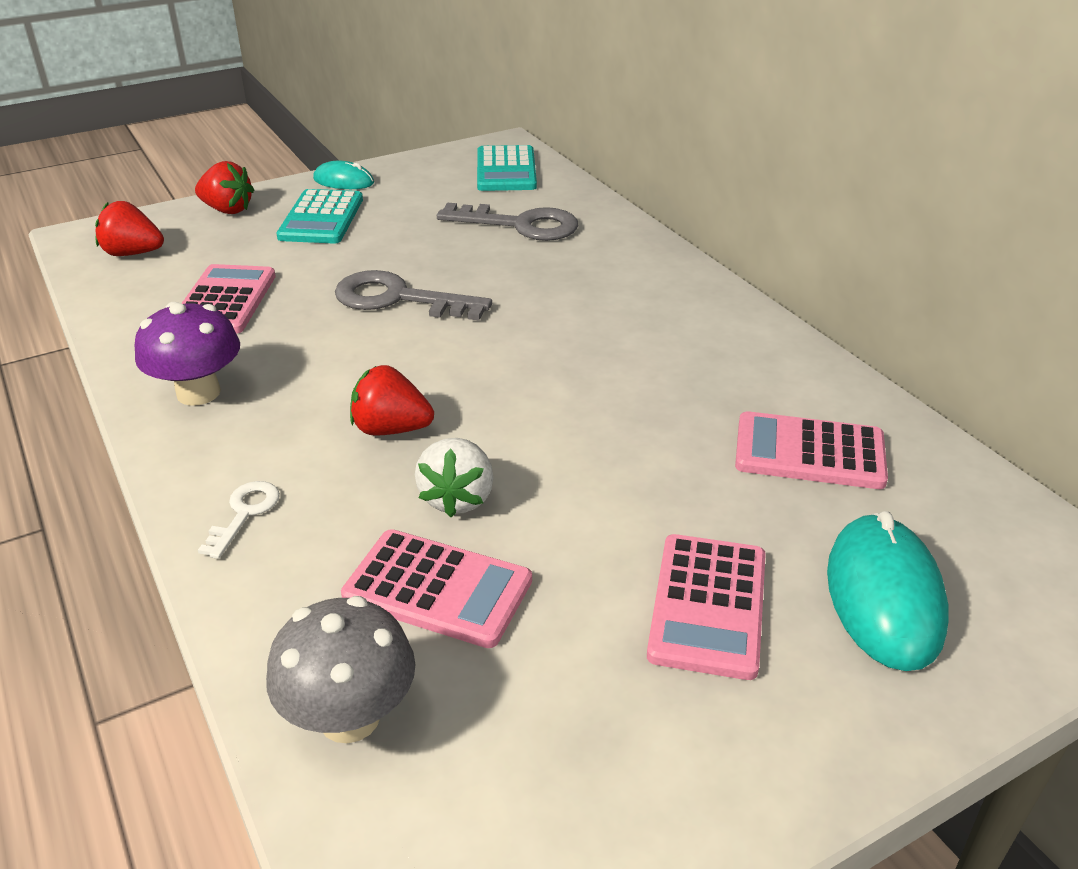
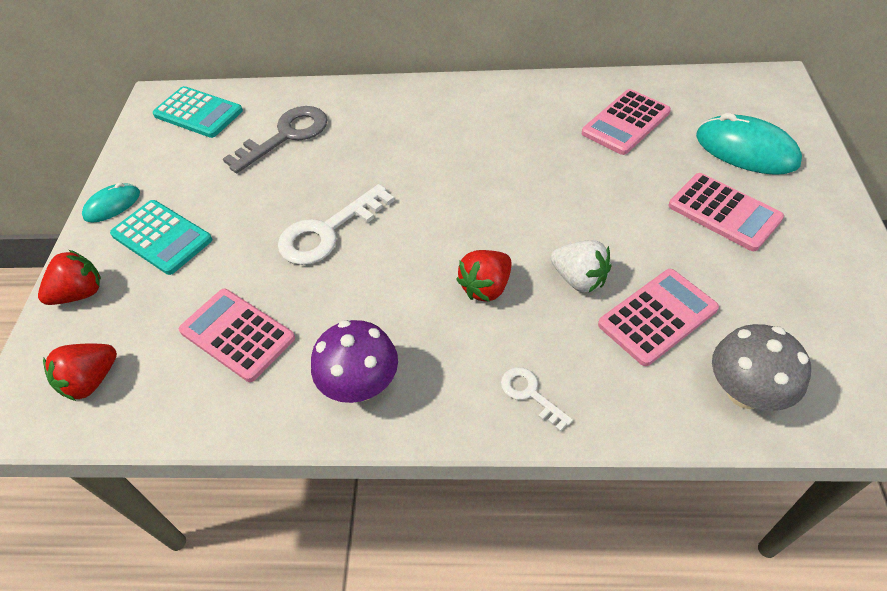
camera: 55 degrees left, 15 degrees up
(398, 299) = (327, 232): grey key -> white key

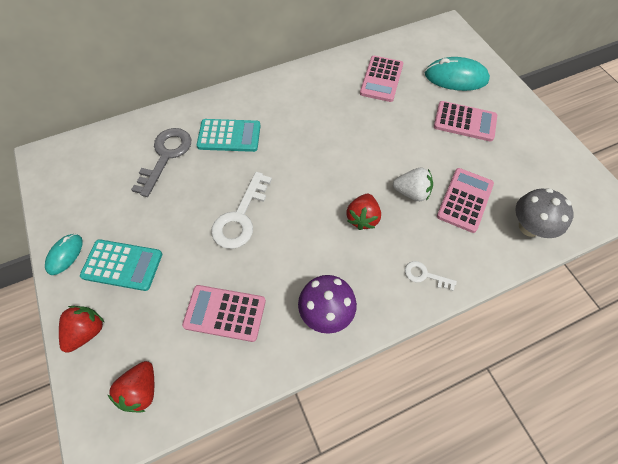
camera: 30 degrees left, 10 degrees up
(198, 113) = (85, 159): turquoise calculator -> turquoise calculator (229, 136)

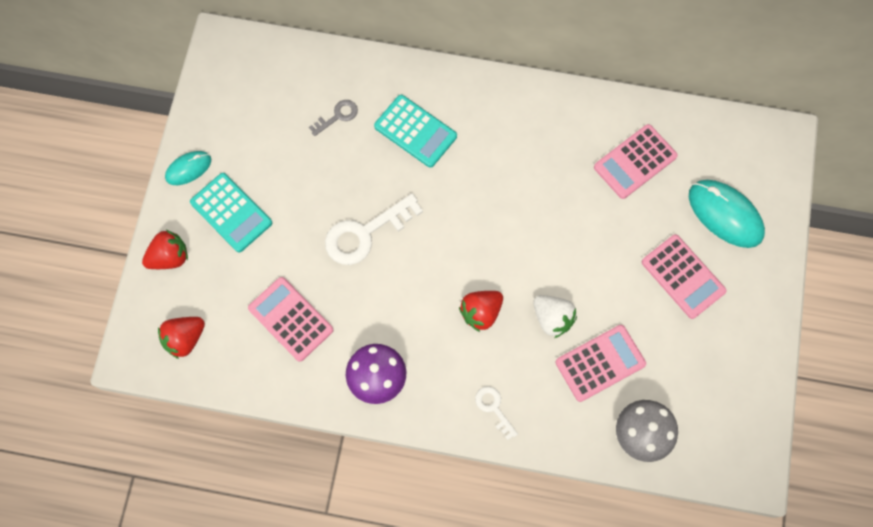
camera: 35 degrees right, 10 degrees up
(166, 156) = (337, 116): grey key -> grey key, size x0.53

